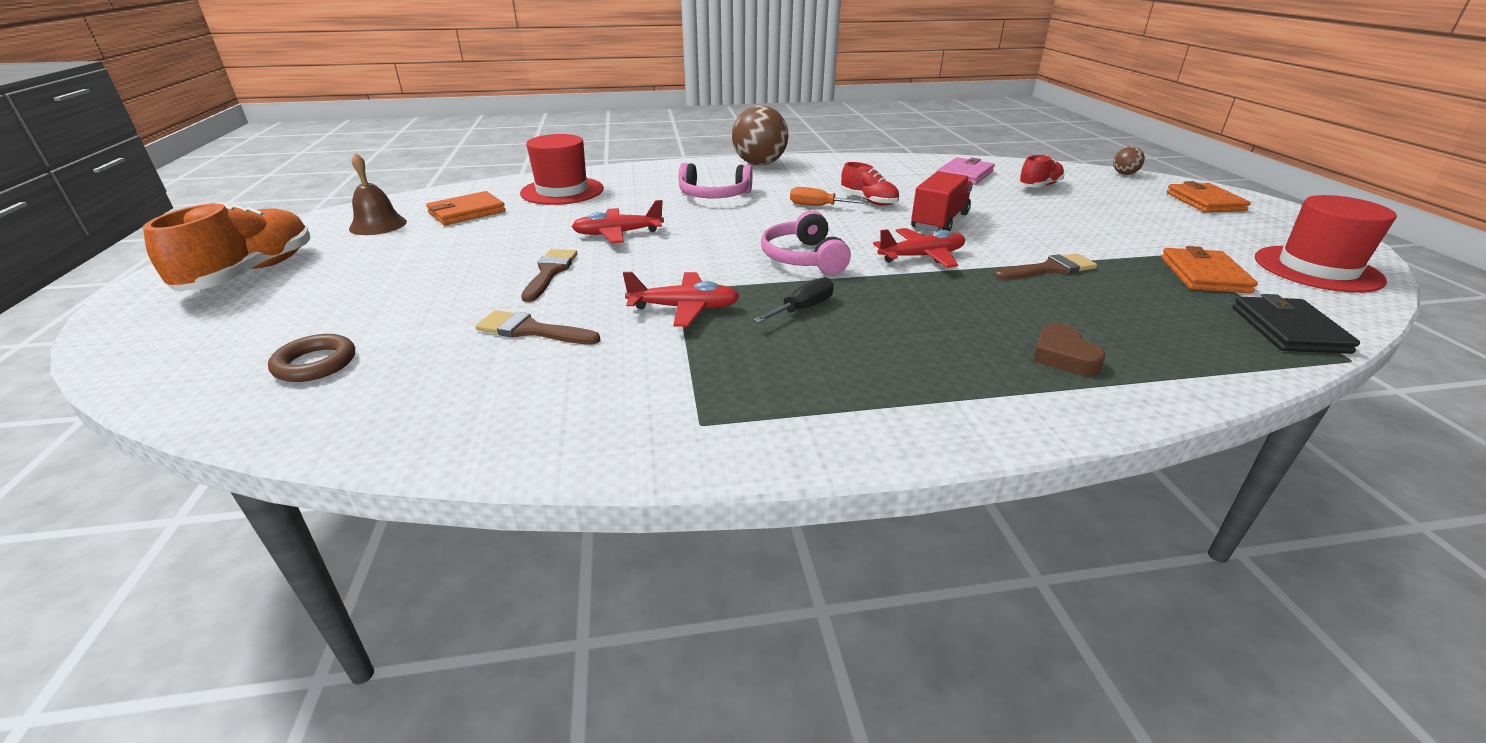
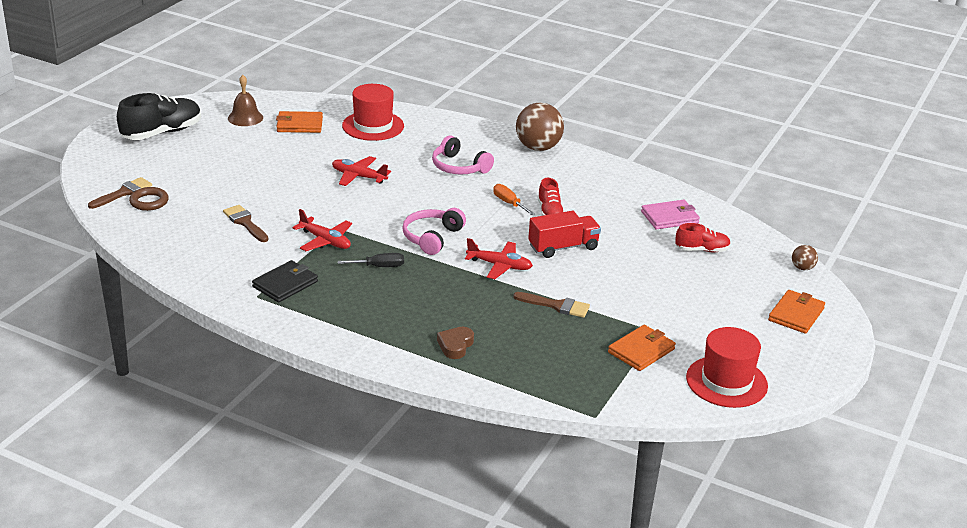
camera: 35 degrees right, 0 degrees up
(251, 273) = (162, 133): orange shoe -> black shoe
(550, 272) = (292, 190): brown brush -> brown brush (123, 193)
(1288, 329) = (604, 392): black wallet -> black wallet (285, 284)

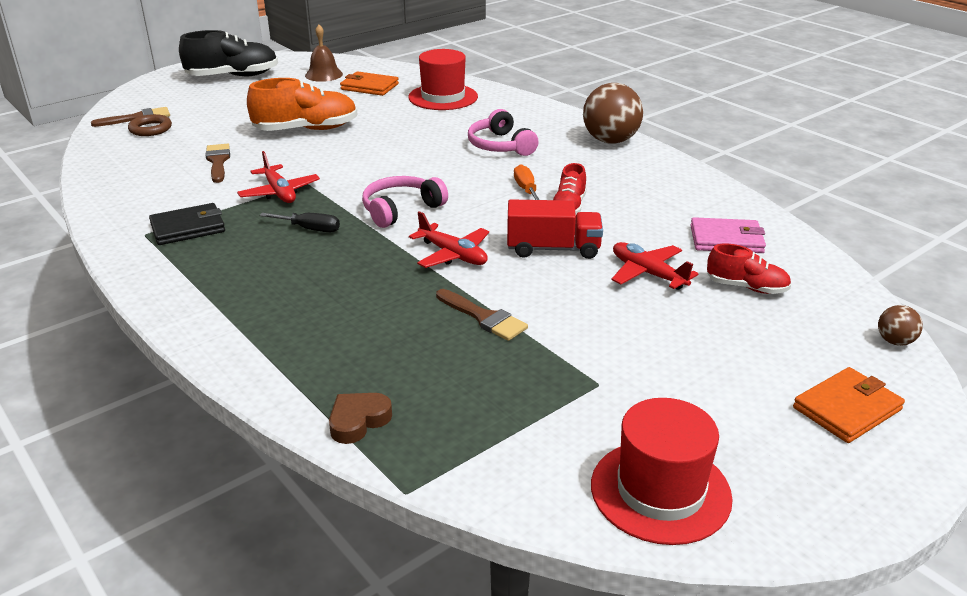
camera: 25 degrees right, 0 degrees up
(288, 179) = (306, 130): none -> orange shoe
(359, 177) = (381, 139): red plane -> red plane (648, 273)
(455, 345) = (306, 339): brown heart -> brown heart (358, 421)
(641, 351) = (556, 407): orange wallet -> none

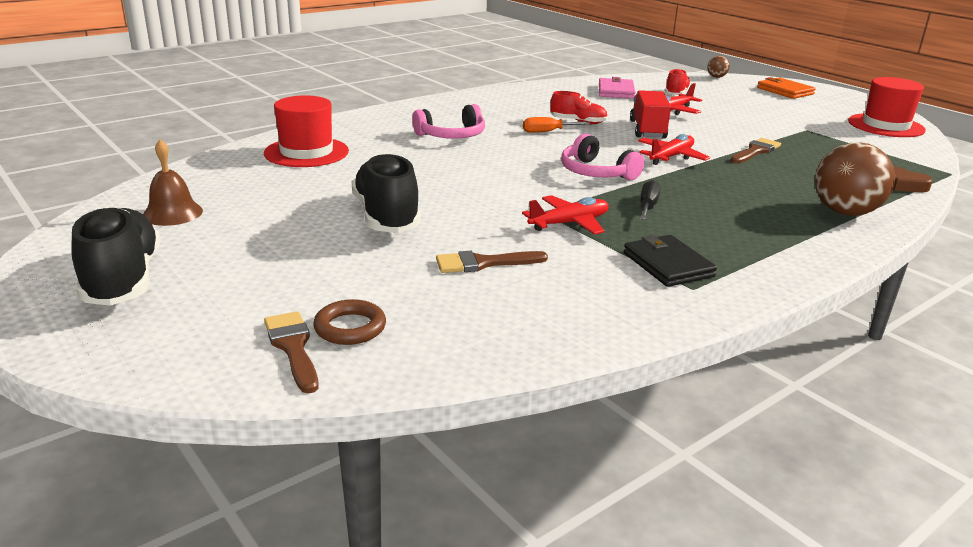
camera: 90 degrees left, 5 degrees down
(306, 130) = (386, 217): orange shoe -> black shoe
(369, 87) = (246, 186): orange wallet -> none
(610, 141) = (446, 103): brown ball -> brown ball (845, 212)

